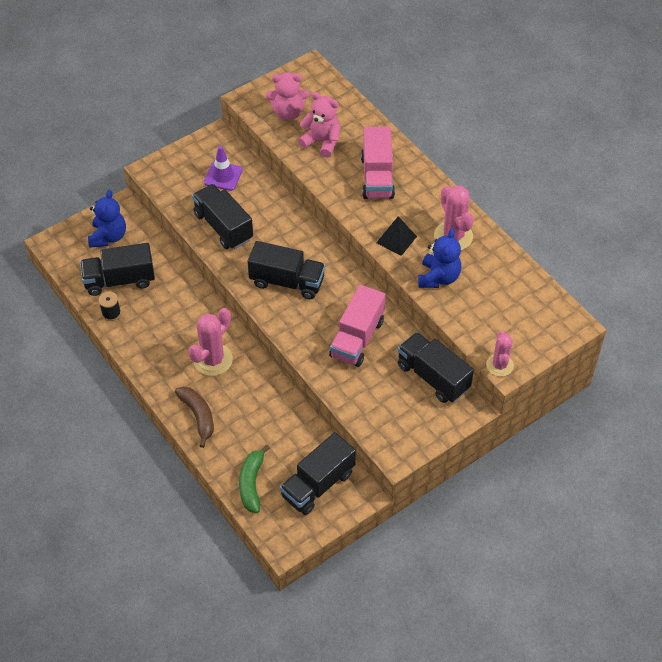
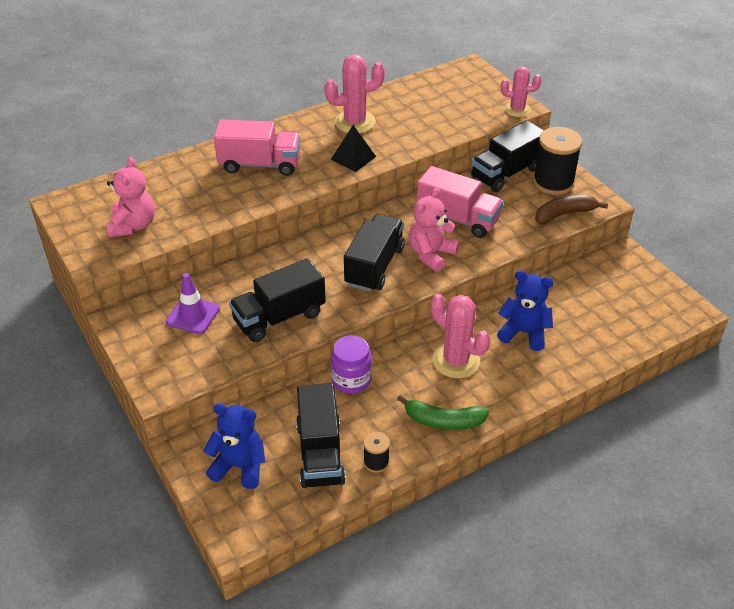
camera: 85 degrees left, 10 degrees down
(190, 293) = (351, 380): none -> purple jar
(198, 416) = (537, 376): brown banana -> brown banana (564, 214)
(251, 483) = (622, 333): green banana -> green banana (443, 421)
(318, 484) = (616, 283): black truck -> none
(322, 142) = (192, 201): pink teddy bear -> pink teddy bear (431, 254)
(423, 416) = (553, 182): none -> black spool
(438, 277) = (408, 135): blue teddy bear -> blue teddy bear (524, 332)

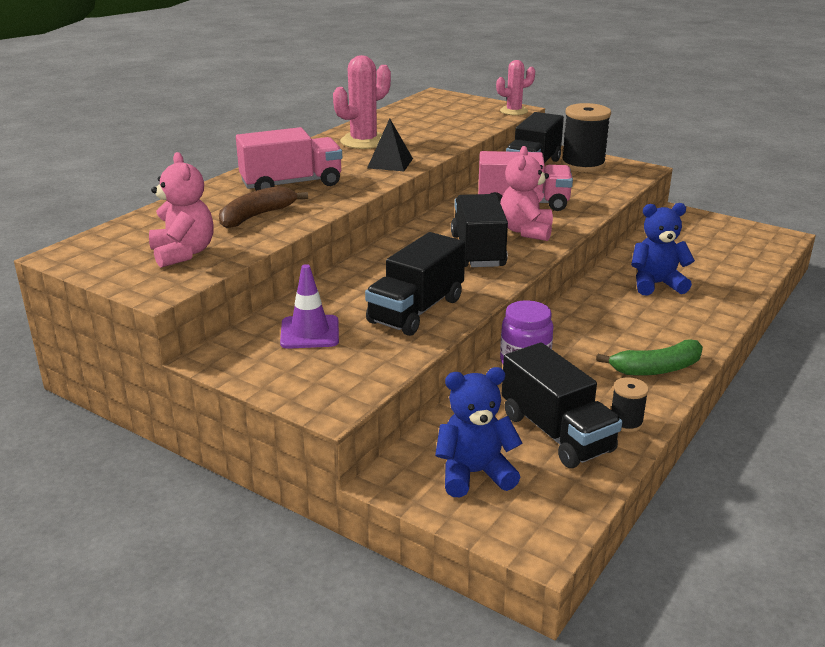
camera: 25 degrees left, 15 degrees down
(456, 361) = (615, 320): pink cactus -> none
(564, 214) = (618, 182): brown banana -> brown banana (257, 216)

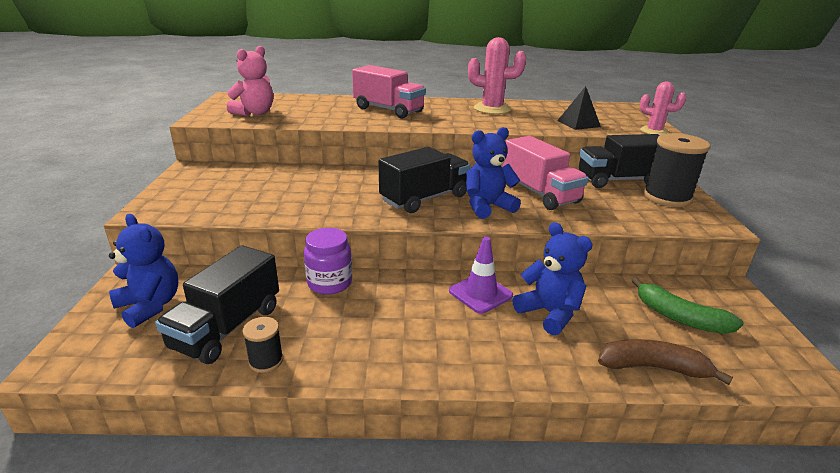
camera: 55 degrees right, 0 degrees up
(257, 216) = (327, 114): brown banana -> brown banana (652, 367)
(310, 332) = (241, 181): purple traffic cone -> purple traffic cone (480, 293)
(390, 163) = (467, 122): black pyramid -> black pyramid (578, 123)
(416, 310) = (301, 202): black truck -> none
(526, 231) = (487, 207): pink teddy bear -> blue teddy bear
(656, 369) = (379, 355): green banana -> green banana (680, 317)

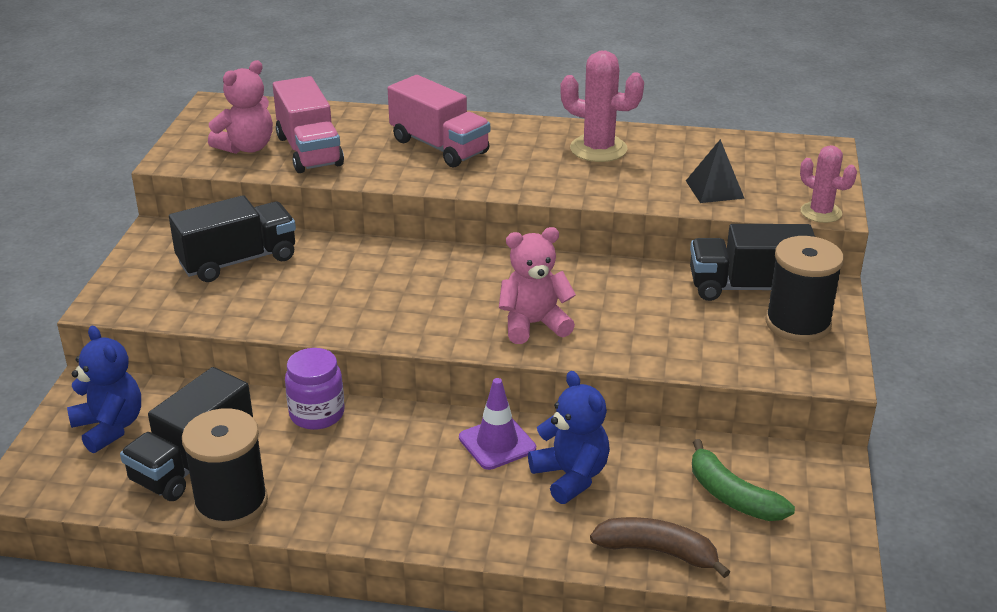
camera: 10 degrees right, 5 degrees up
(266, 361) = (231, 503): black spool -> black spool, size x1.99
(424, 199) = (455, 305): black truck -> black truck (238, 261)
(487, 207) = (533, 324): blue teddy bear -> pink teddy bear
(539, 193) = (617, 305): pink truck -> pink truck (309, 151)

